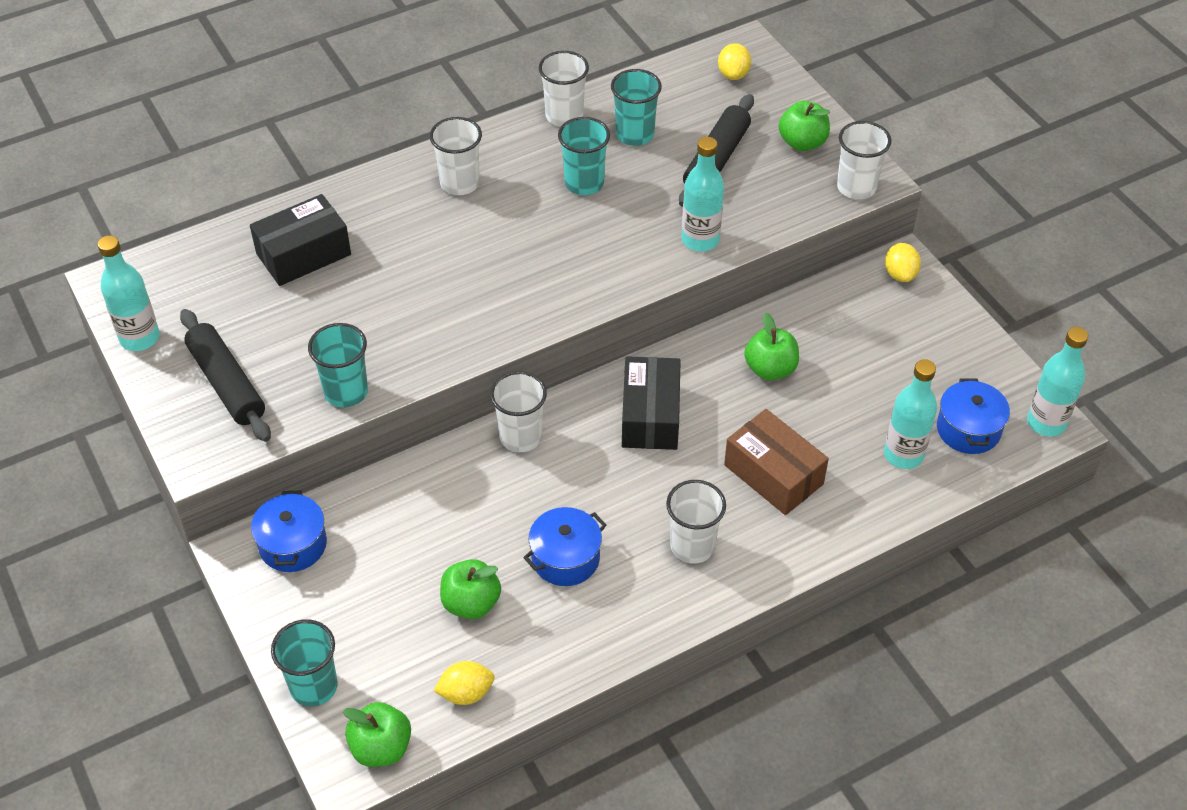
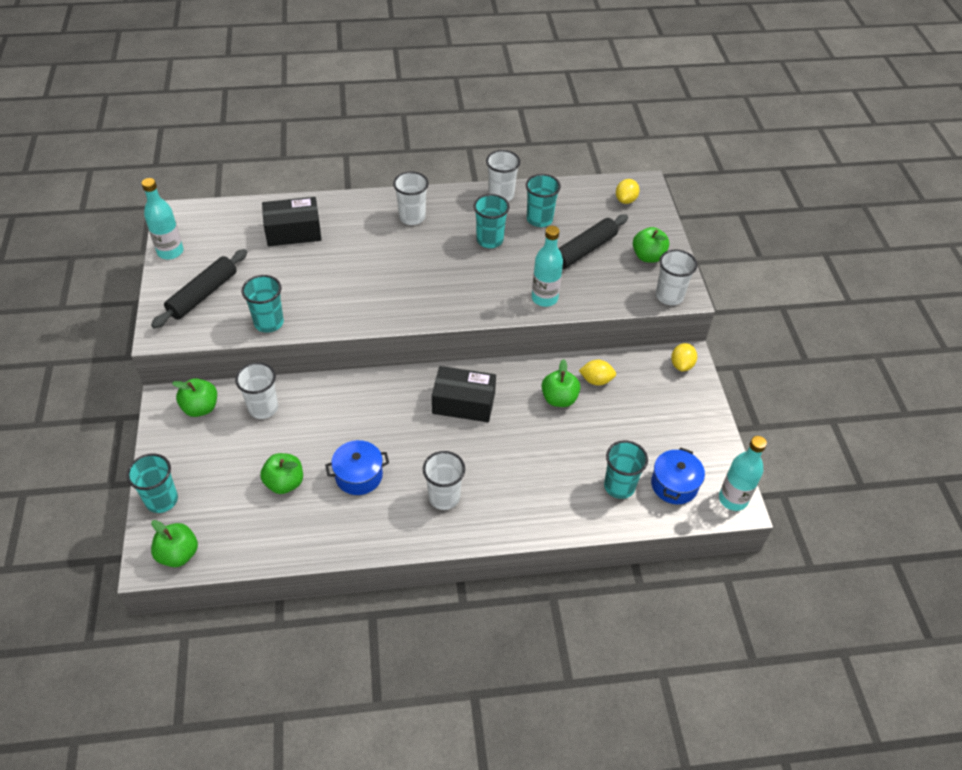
camera: 20 degrees right, 0 degrees up
(227, 383) = (203, 295): black rolling pin -> black rolling pin turned 45 degrees clockwise
(293, 544) = (200, 408): blue pot -> green apple
(466, 693) = (249, 539): yellow lemon -> yellow lemon (596, 380)
(521, 437) = (374, 388): white cup -> white cup (263, 408)
(650, 416) = (463, 403): black box -> black box turned 75 degrees clockwise
(773, 474) = (523, 469): brown box -> none
(903, 454) = (619, 486): turquoise bottle -> turquoise cup

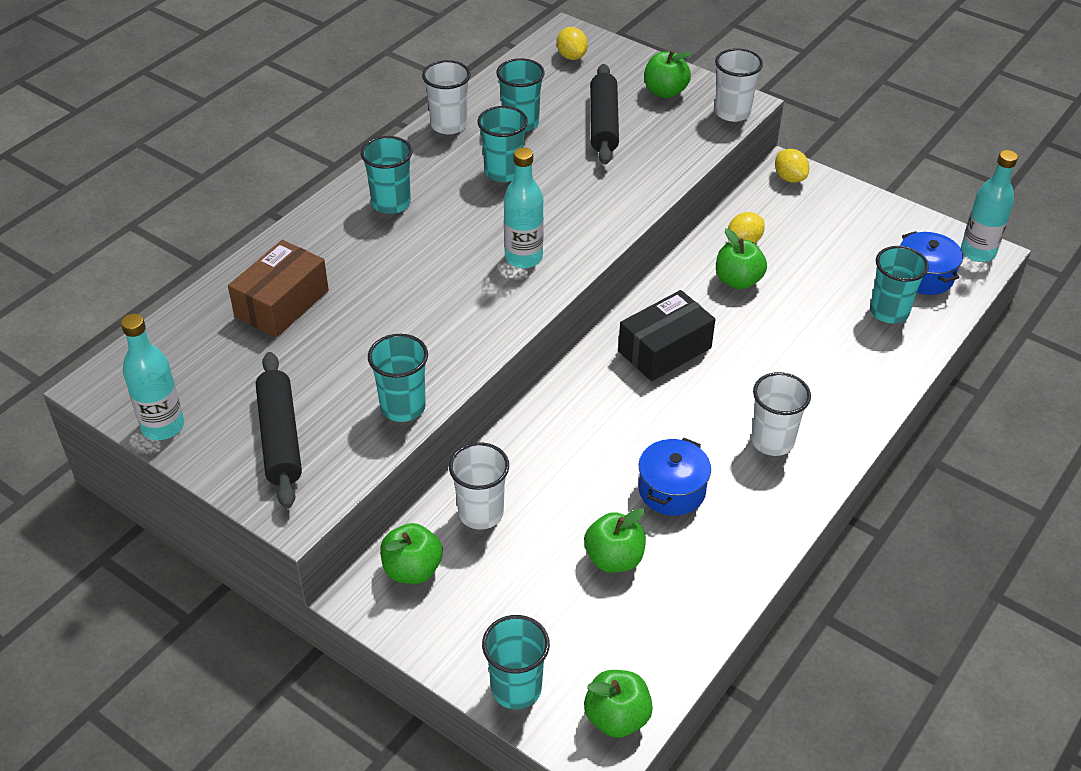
camera: 45 degrees left, 5 degrees down
(293, 232) = (282, 303): black box -> brown box
(412, 217) = (391, 203): white cup -> turquoise cup
(544, 298) = (634, 188): turquoise bottle -> turquoise bottle (523, 258)

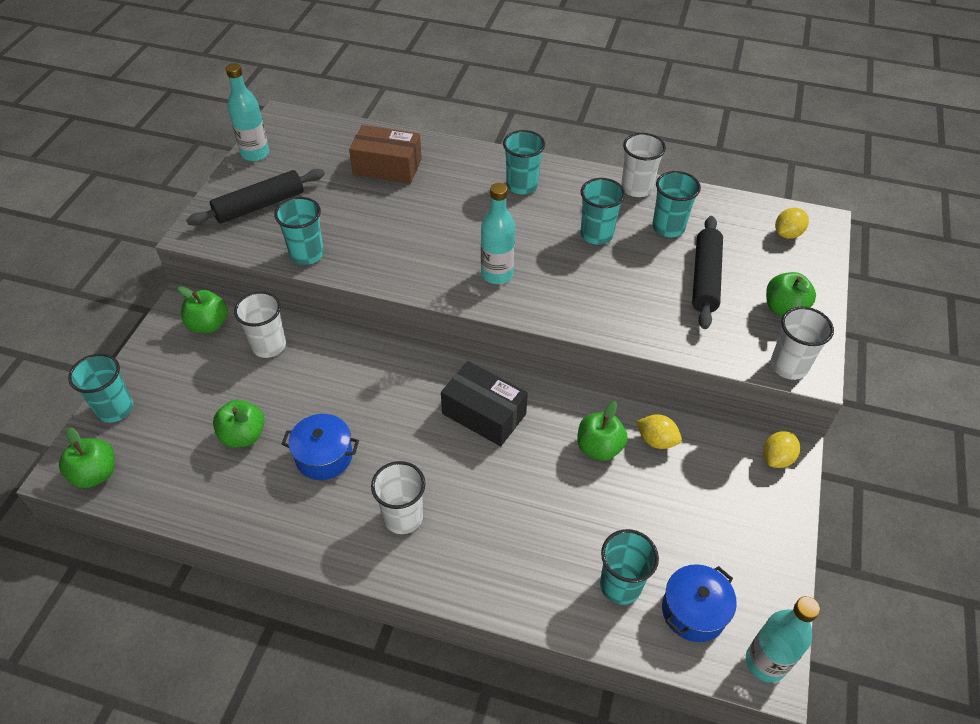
camera: 70 degrees right, 5 degrees up
(603, 123) = (705, 278): black rolling pin -> black rolling pin turned 60 degrees counterclockwise

